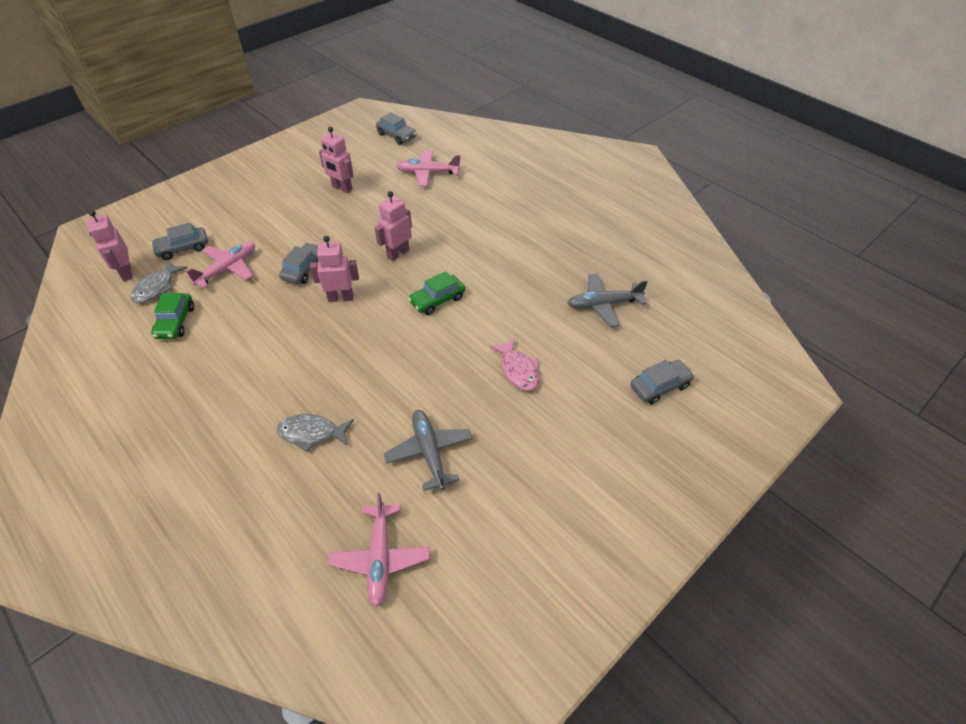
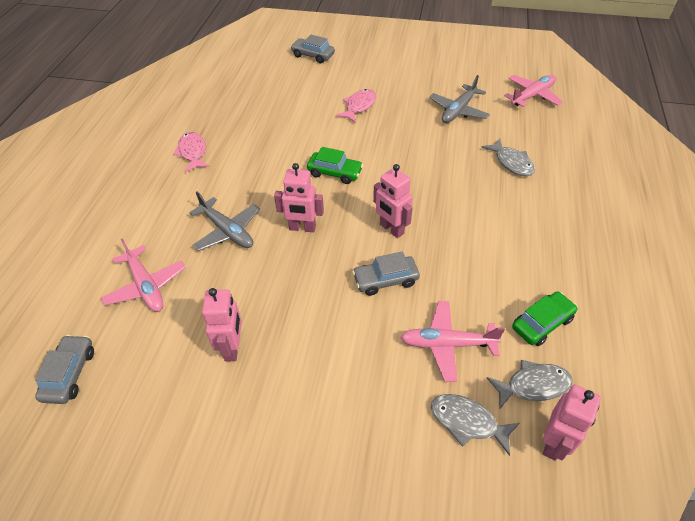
camera: 125 degrees left, 0 degrees up
(183, 248) = (467, 422): grey car -> grey fish
(550, 233) = (193, 152): none -> pink fish
(603, 304) = (260, 97): grey plane -> grey plane (227, 231)

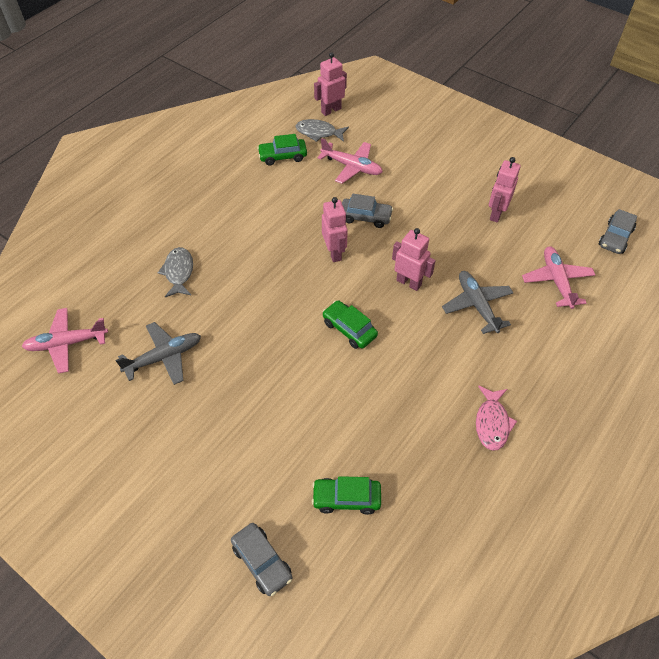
camera: 155 degrees left, 5 degrees up
(280, 89) = (346, 498): none -> green car
(359, 106) = (266, 415): pink fish -> none
(467, 422) = (369, 131): grey fish -> none

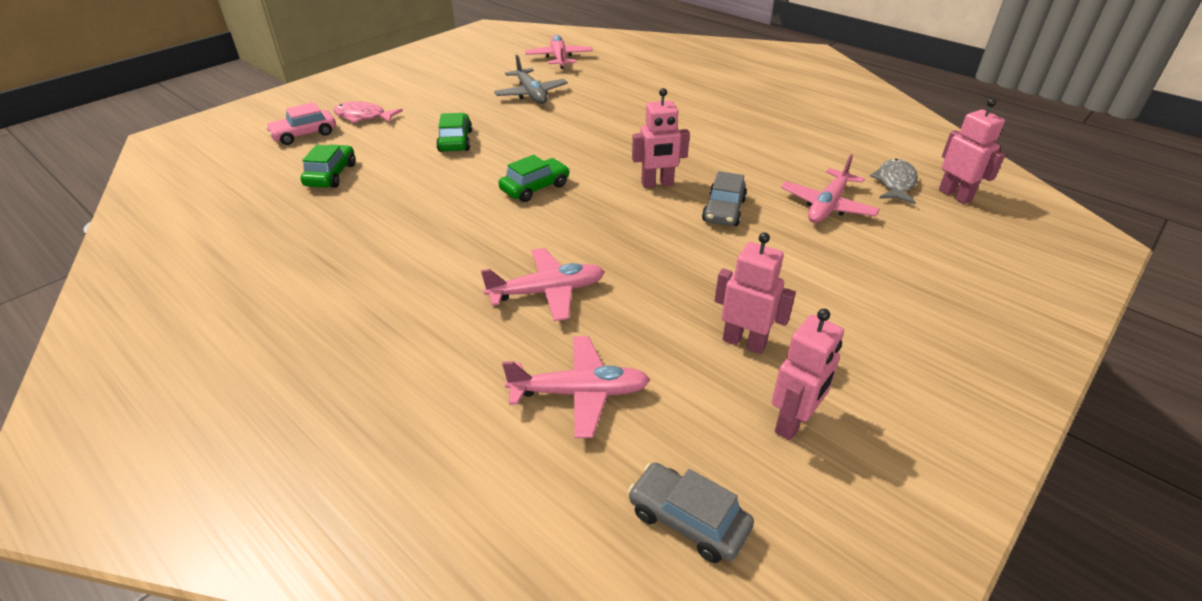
camera: 95 degrees right, 15 degrees down
(179, 272) = (634, 98): grey fish -> none
(262, 562) = (304, 134): grey car -> pink car
(282, 156) = (833, 155): green car -> green car (455, 141)
(409, 282) = (600, 236): pink robot -> pink robot (793, 423)
(477, 305) = (547, 292): grey plane -> pink plane
(492, 423) = (356, 278): pink fish -> pink fish (363, 117)

